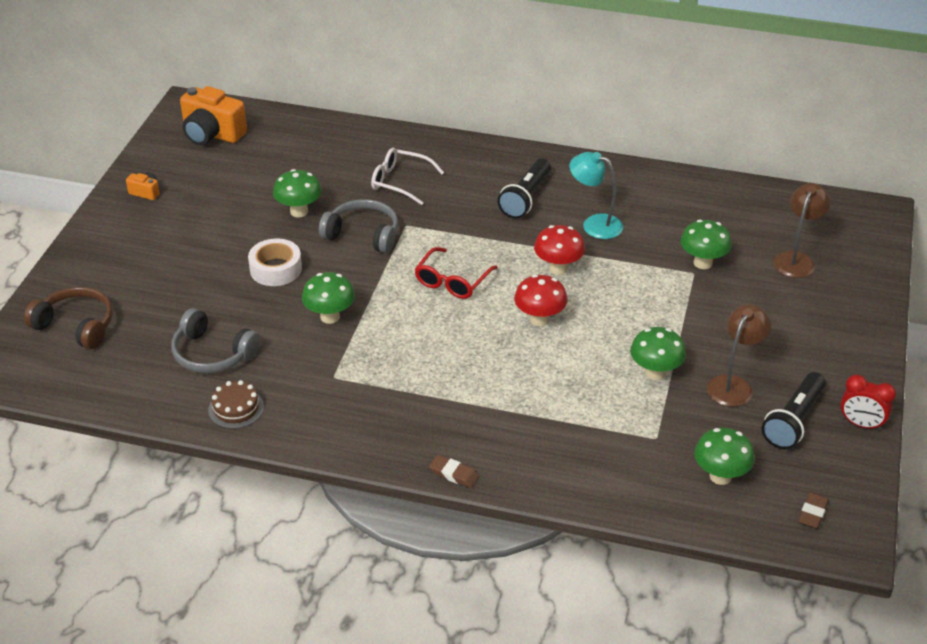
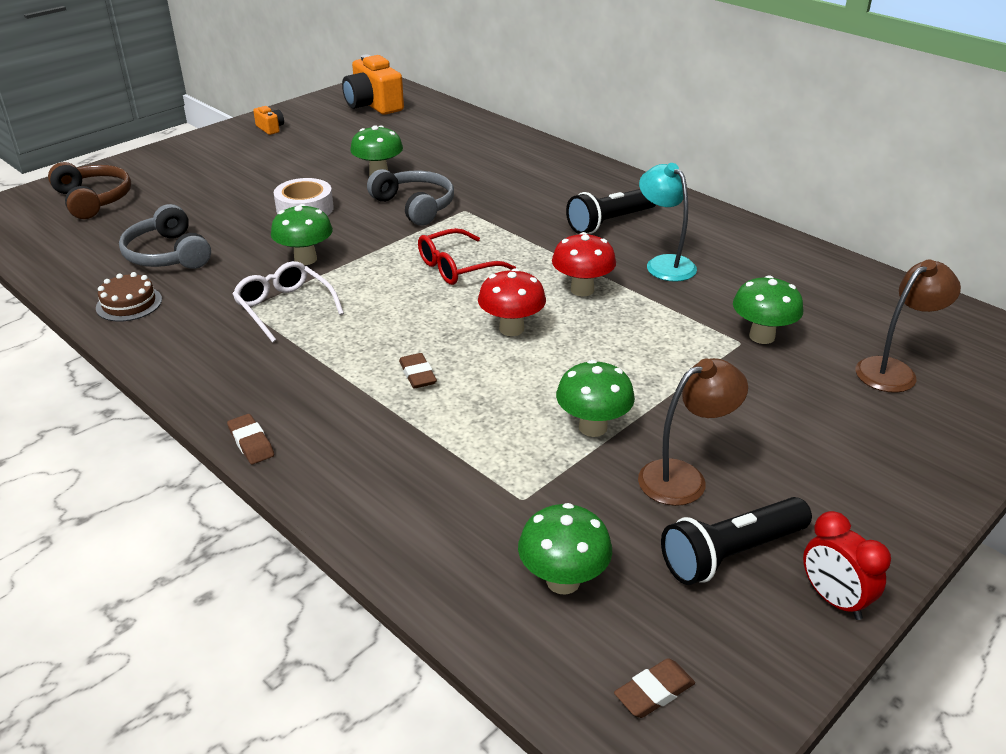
camera: 30 degrees right, 5 degrees down
(400, 182) = (497, 177): white glasses -> white glasses (284, 308)
(511, 380) = (417, 374): none -> brown eraser

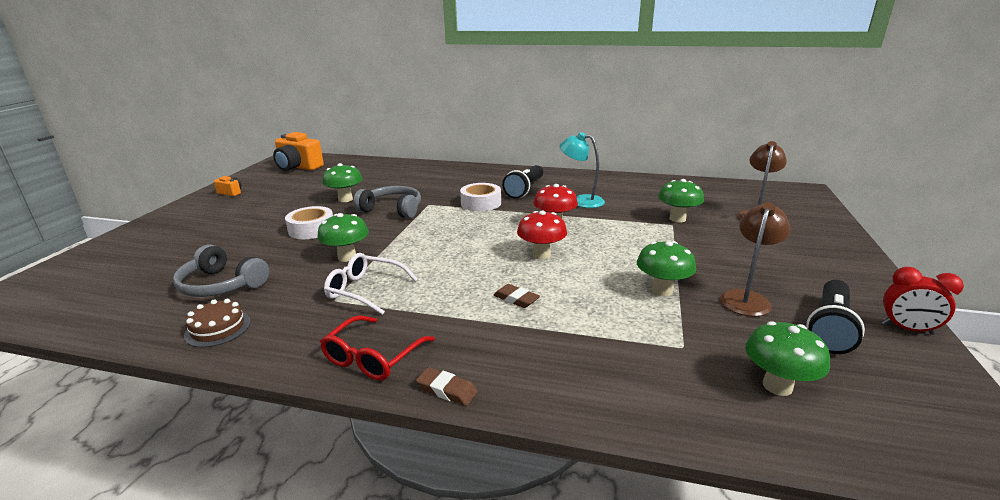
camera: 30 degrees left, 10 degrees down
(93, 200) = (106, 267): brown headphones -> none
(457, 267) = (463, 233): red glasses -> red glasses (373, 357)
(528, 228) = (481, 203): none -> white tape
(654, 692) = (924, 429): brown eraser -> none

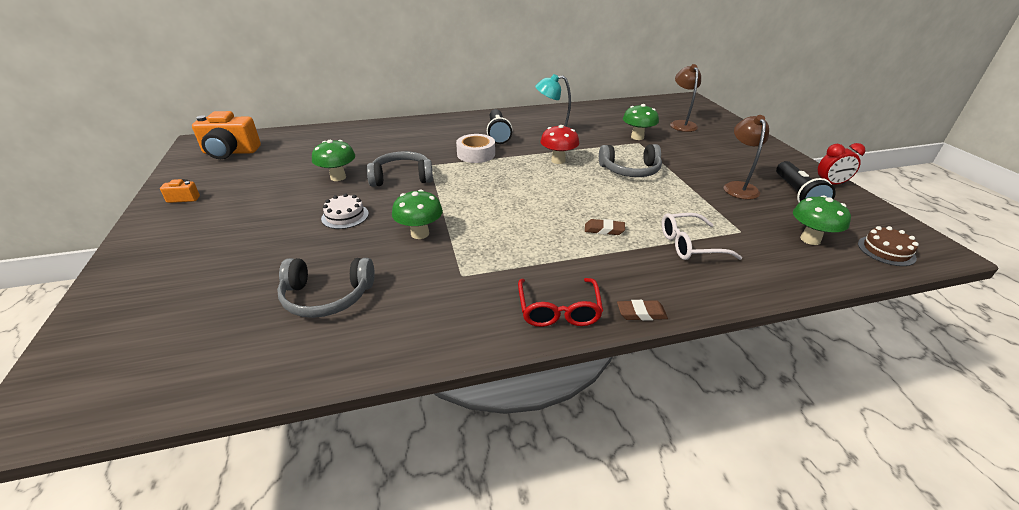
camera: 30 degrees left, 10 degrees up
(218, 328) = (386, 336): brown cake -> brown cake (886, 250)
(311, 229) = (345, 216): white tape -> white cake
(365, 290) = (478, 258): white glasses -> white glasses (690, 245)
(541, 255) = (579, 189): red mushroom -> none
(623, 250) = (630, 170): none -> grey headphones
(662, 290) = (687, 195): green mushroom -> none

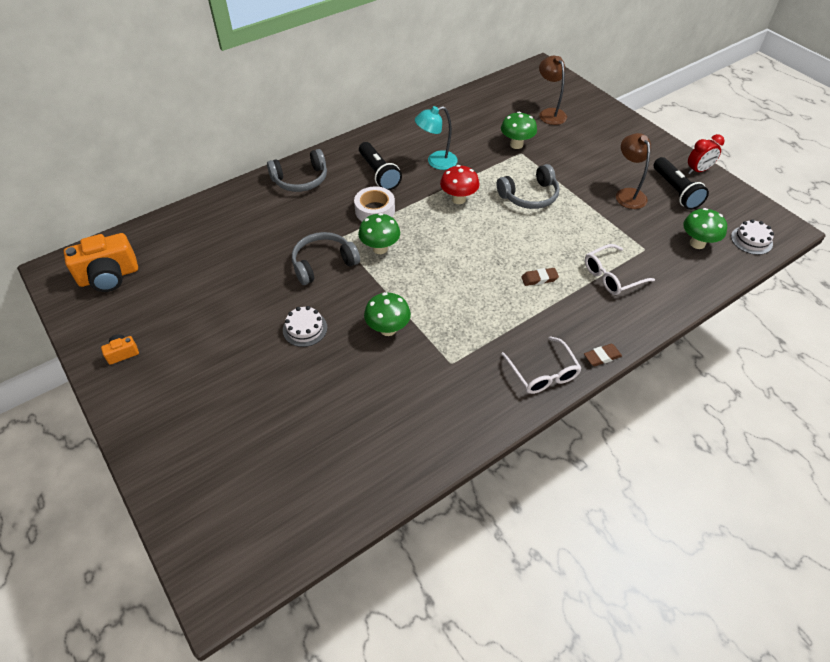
camera: 20 degrees left, 15 degrees up
(327, 297) = (357, 419): grey headphones -> grey headphones (301, 180)
(338, 177) = (259, 281): green mushroom -> green mushroom (380, 248)
(558, 310) = (543, 373): red glasses -> white glasses
(886, 250) = (751, 240): brown cake -> white cake

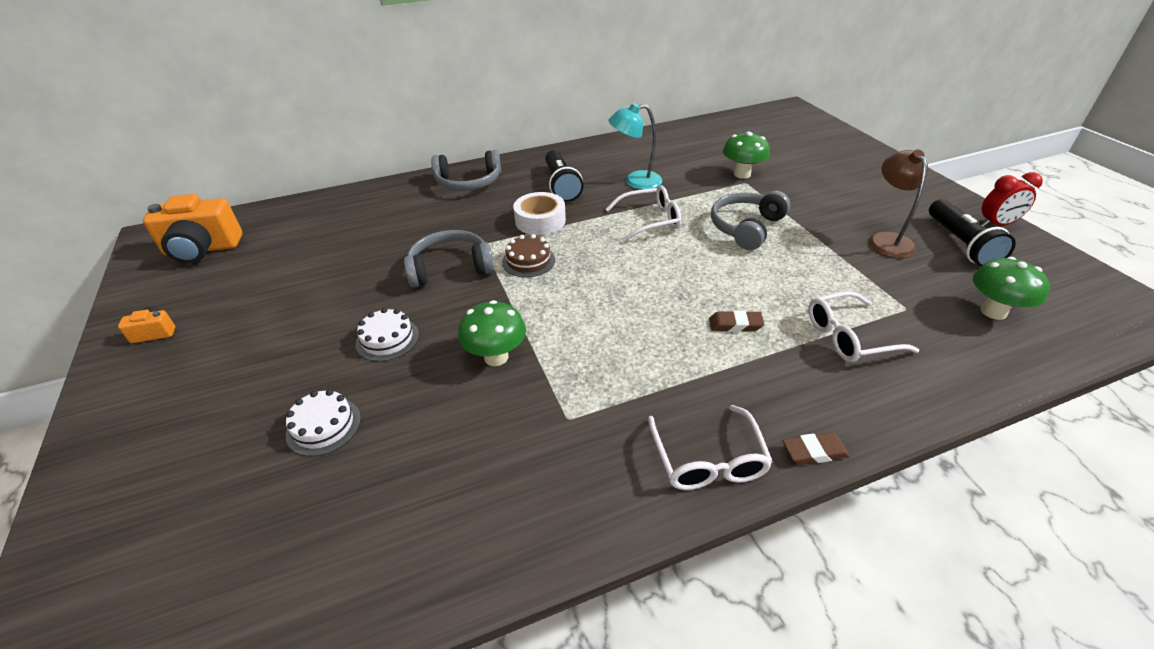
camera: 15 degrees right, 10 degrees down
(380, 248) = (528, 261): green mushroom -> brown cake
(458, 199) = (650, 220): red mushroom -> white glasses
(529, 196) = (746, 227): grey headphones -> grey headphones turned 135 degrees clockwise
(549, 113) = (792, 149): brown lamp -> none
(751, 240) = (1087, 319): white cake -> white cake (323, 426)

